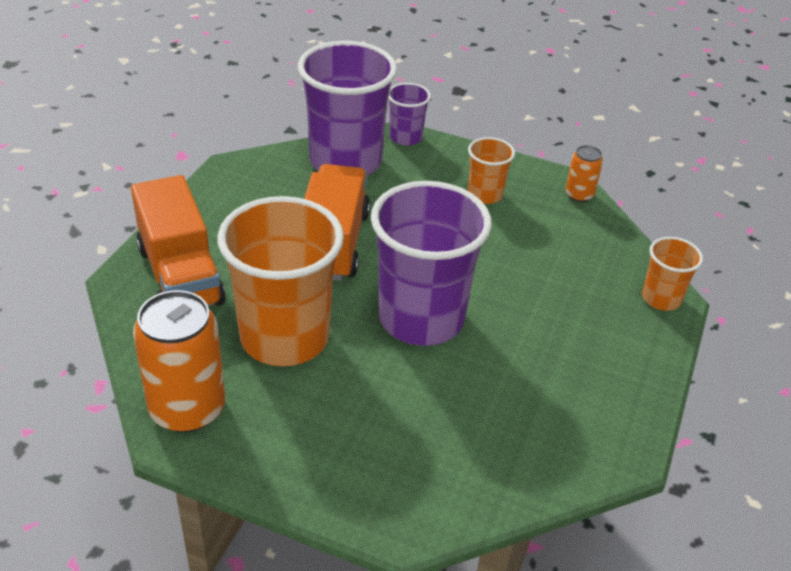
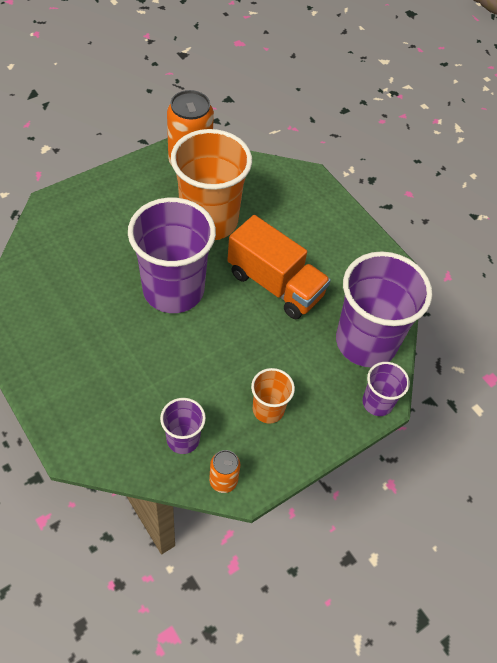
camera: 120 degrees right, 15 degrees up
(180, 275) = (296, 200): orange truck -> none
(574, 233) = (183, 439): none -> purple cup
(661, 298) = (78, 442): orange cup -> none

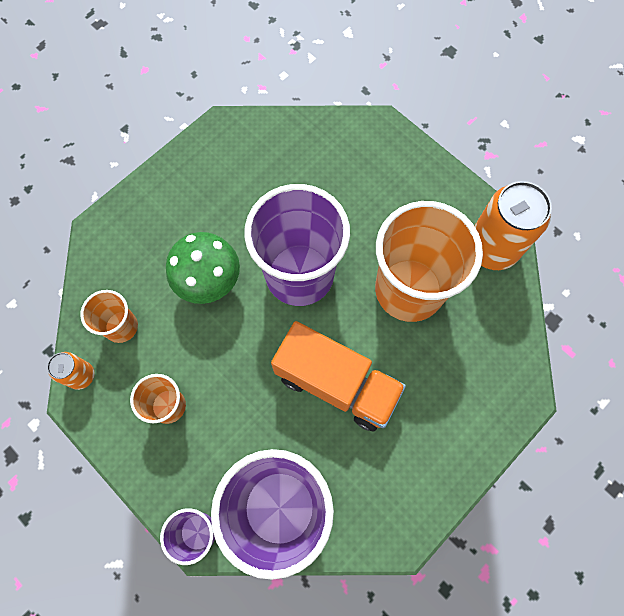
camera: 85 degrees right, 15 degrees up
(161, 359) = (210, 283): none -> green mushroom
(183, 439) = (121, 327): purple cup -> orange cup
(275, 284) = (336, 383): orange truck -> orange truck turned 90 degrees counterclockwise

